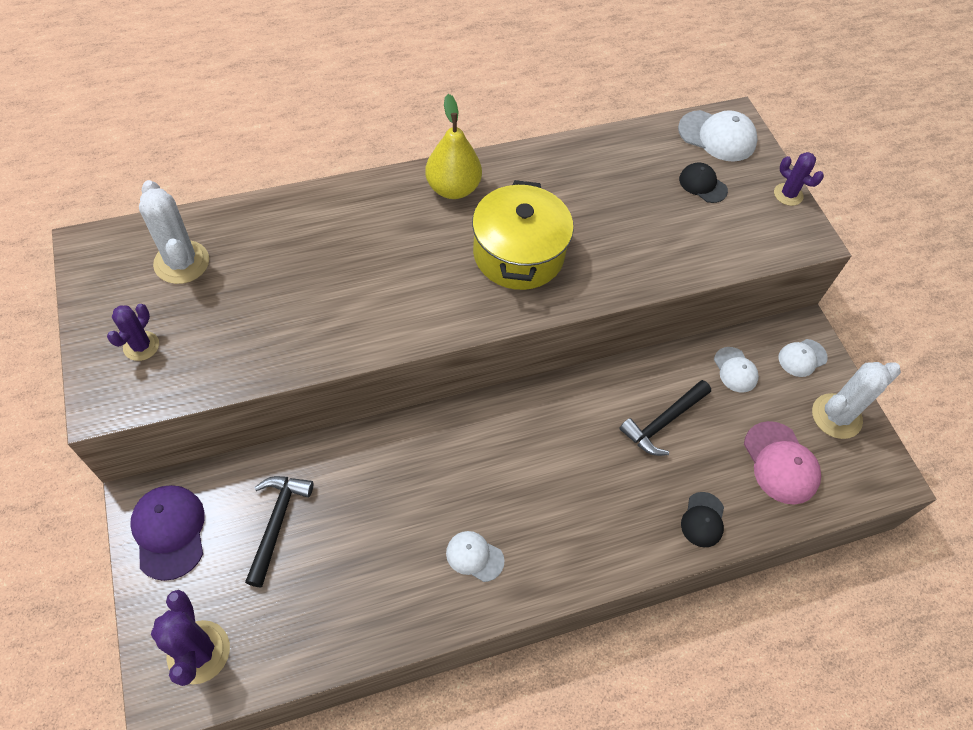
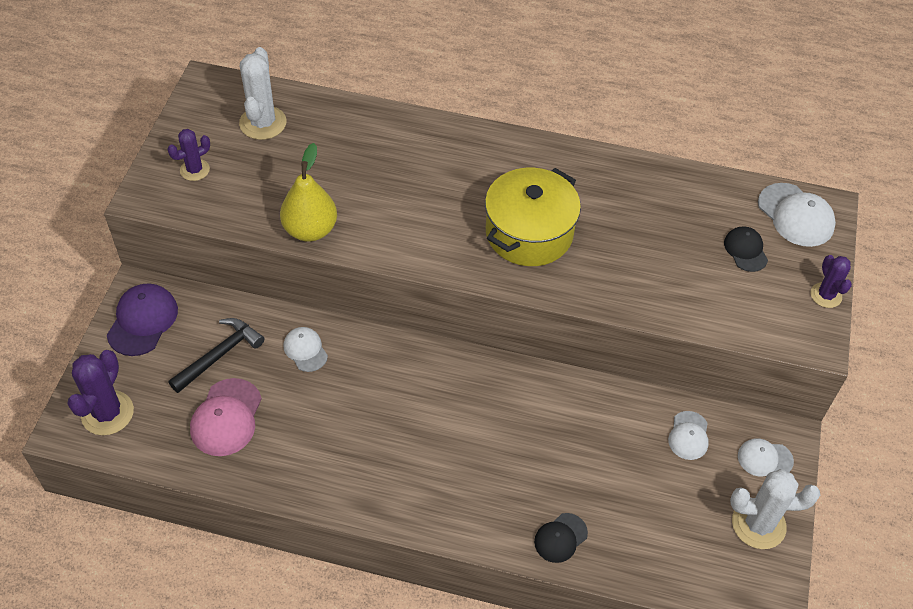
camera: 35 degrees right, 5 degrees down
(453, 188) = (513, 157): yellow pear -> yellow pear (310, 230)
(474, 556) = (348, 459): white cap -> white cap (305, 350)
(663, 422) = (585, 443): black hammer -> none
(780, 463) = (670, 533): pink cap -> pink cap (226, 417)

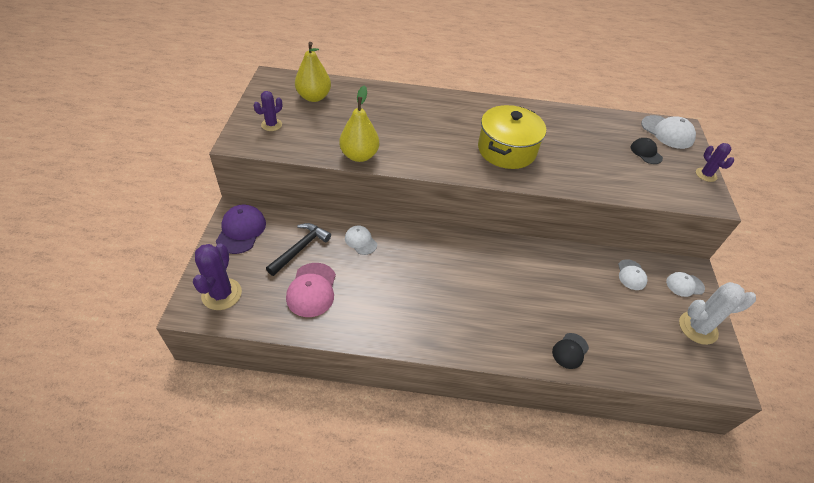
camera: 10 degrees left, 5 degrees down
(263, 123) = (314, 97): white cactus -> yellow pear

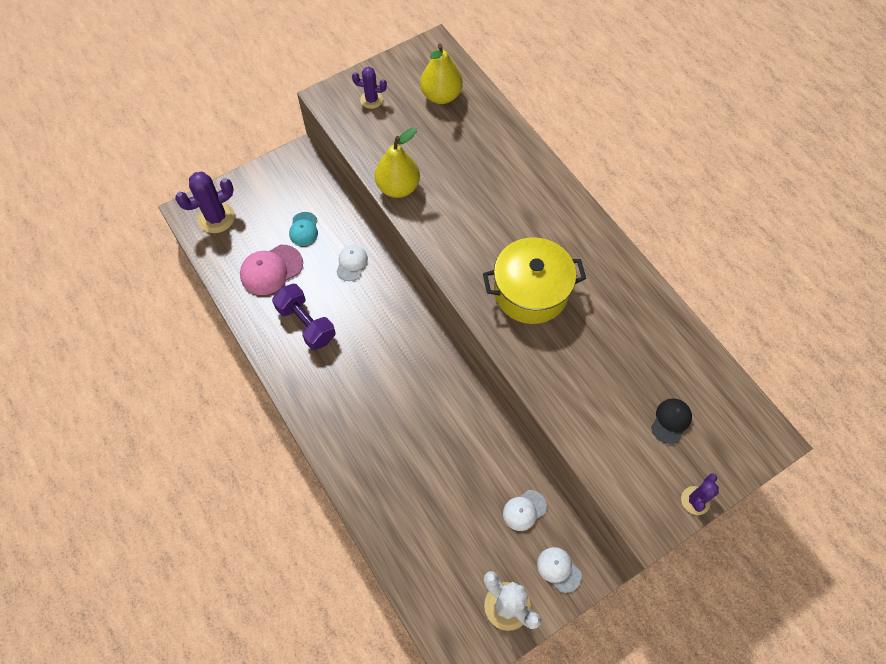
camera: 55 degrees right, 15 degrees up
(241, 230) = (284, 177): purple cap -> none
(300, 248) = (304, 229): black hammer -> turquoise cap
(382, 298) = (306, 324): none -> purple dumbbell
(570, 351) = (377, 501): black cap -> none
(667, 132) = (740, 426): white cap -> none

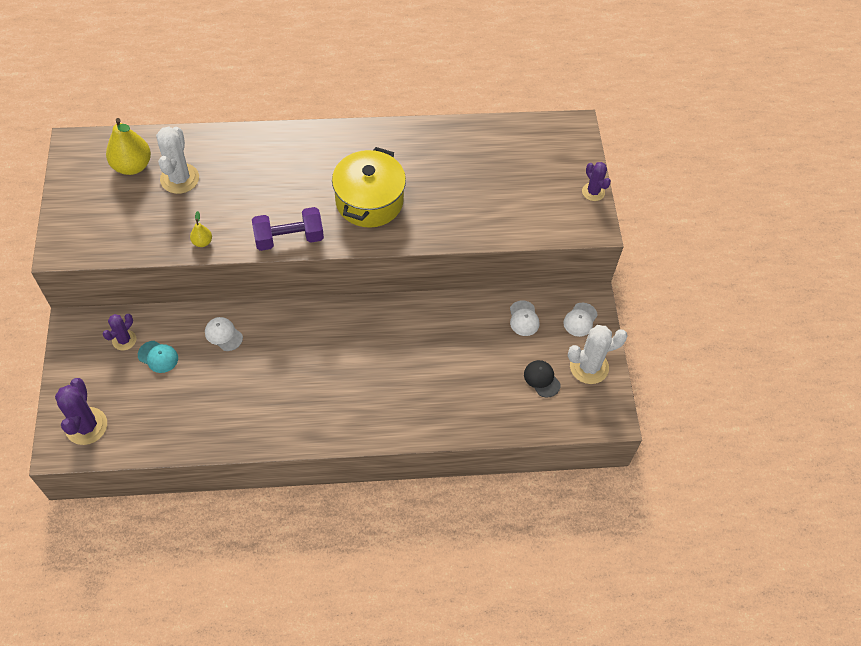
camera: 65 degrees left, 5 degrees down
(271, 270) = (181, 402): pink cap -> none
(306, 324) = (258, 398): purple dumbbell -> purple dumbbell (289, 238)
(371, 100) = (92, 218): purple cactus -> purple cactus (124, 340)
(398, 187) = (202, 242): yellow pear -> yellow pear, size x0.48
(451, 135) = (179, 179): none -> white cactus
(558, 569) = (580, 320): white cap -> white cap turned 45 degrees counterclockwise
(671, 421) = (528, 173): black cap -> black cap (542, 379)

